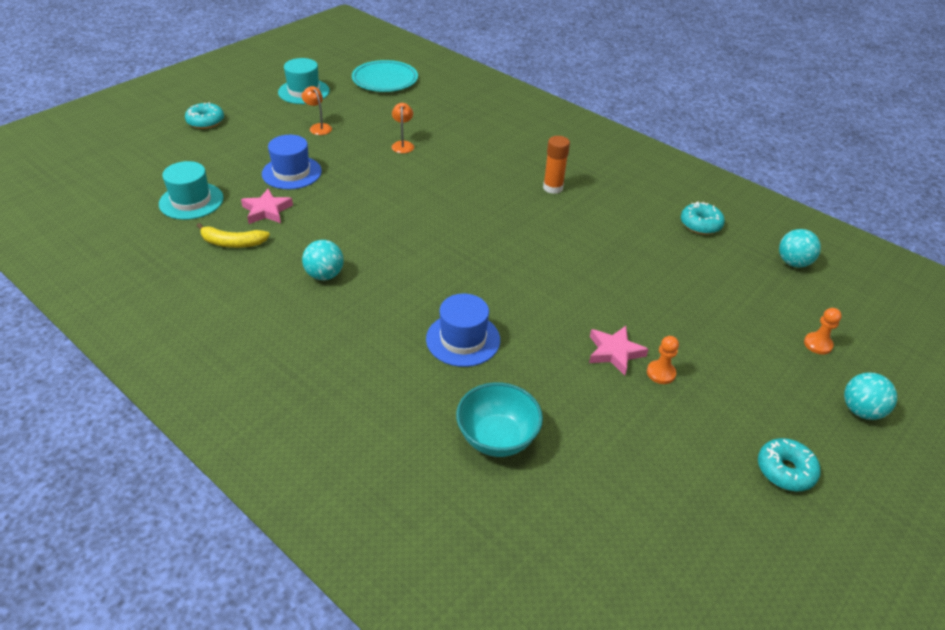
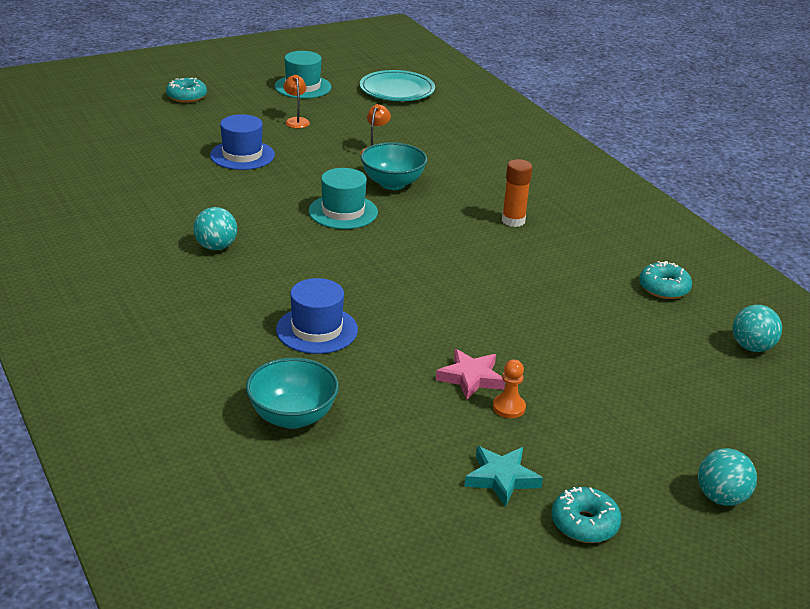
camera: 20 degrees right, 10 degrees down
(191, 201) = (129, 161): turquoise hat -> turquoise hat (343, 212)
(232, 243) = (146, 202): yellow banana -> none
(266, 210) = (196, 182): pink star -> none
(436, 173) = (392, 183): none -> turquoise bowl
(699, 447) = (501, 478): none -> turquoise star
(818, 344) = (718, 427): orange pawn -> none

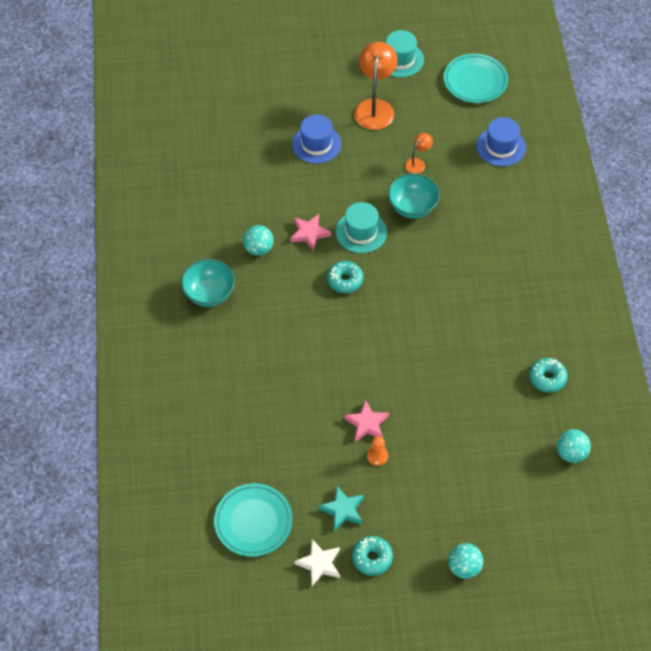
camera: 25 degrees right, 25 degrees up
(186, 97) = (303, 54): turquoise donut -> turquoise donut (345, 280)
(277, 223) = (309, 233): none -> pink star
(292, 416) = (245, 423): turquoise bowl -> turquoise bowl (209, 294)
(296, 121) = (375, 107): orange lamp -> orange lamp, size x2.04
(317, 330) = (291, 351): blue hat -> blue hat (501, 147)
(372, 528) = (253, 521): none -> turquoise plate
(510, 553) = (319, 564): none -> white star
(513, 221) = (480, 275): orange glue stick -> none

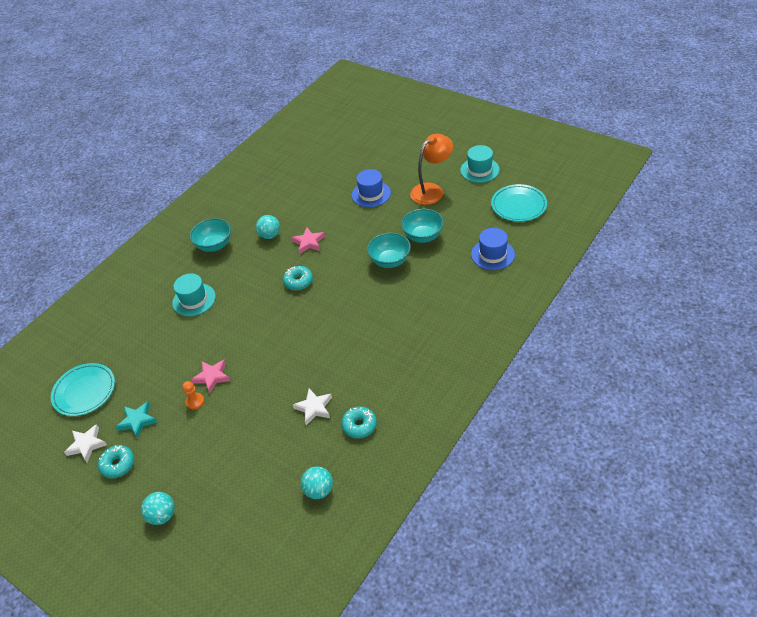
camera: 45 degrees right, 10 degrees down
(361, 232) = (341, 258): turquoise hat -> turquoise hat (194, 300)
(417, 163) = (423, 236): orange lamp -> turquoise bowl
(492, 389) = (314, 408): none -> white star

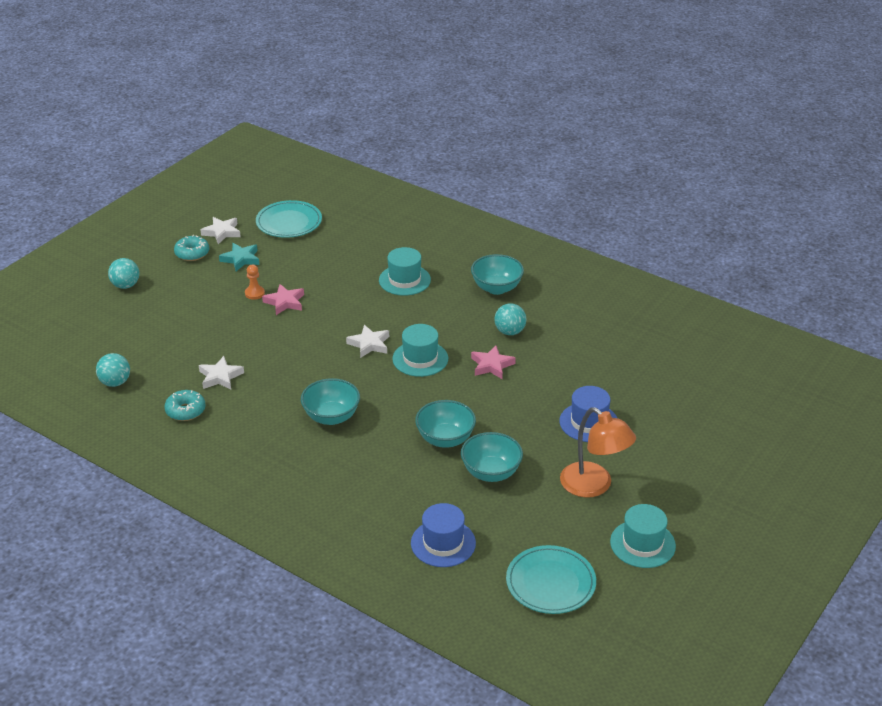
camera: 85 degrees right, 10 degrees down
(277, 313) = (369, 344): none -> white star
(298, 281) = (420, 359): turquoise donut -> turquoise hat
(366, 326) = (331, 417): none -> turquoise bowl

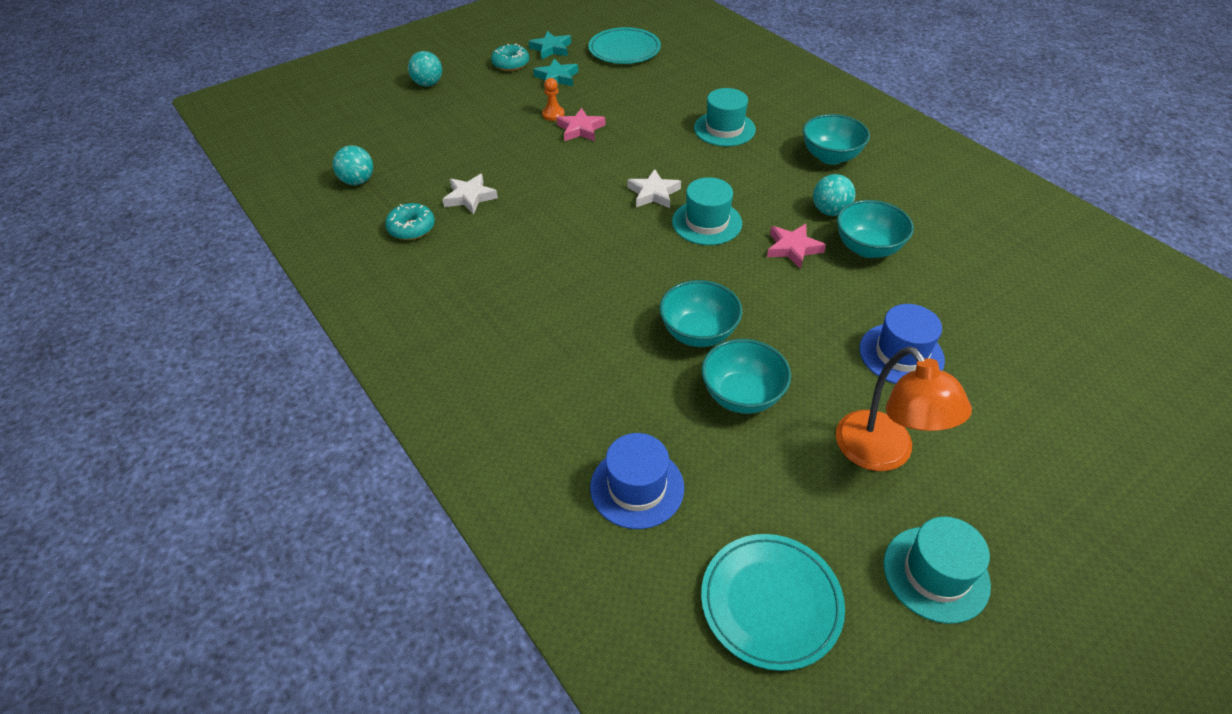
camera: 20 degrees right, 10 degrees up
(222, 232) = (551, 49): white star -> turquoise star
(331, 417) = (570, 272): turquoise bowl -> turquoise bowl (867, 248)

